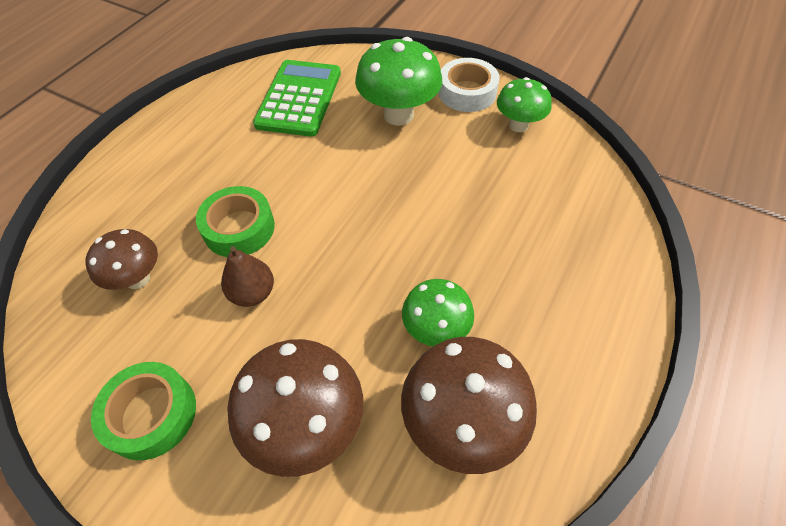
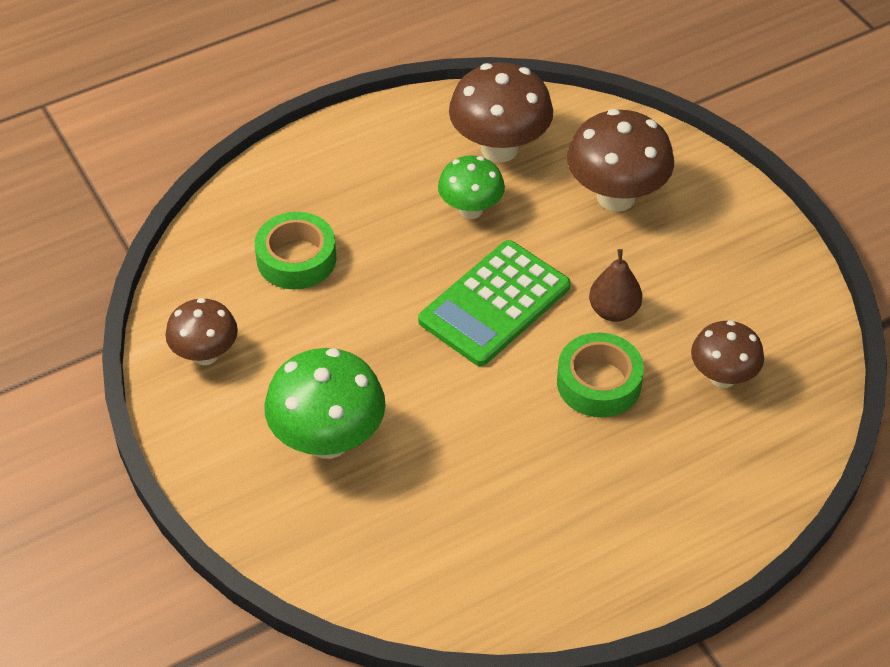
camera: 150 degrees left, 5 degrees down
(151, 414) = (737, 257): green tape -> green tape (296, 259)
(299, 98) = (434, 534): green calculator -> green calculator (494, 304)
(467, 92) = (216, 431): white tape -> none
(518, 125) = (205, 354): green mushroom -> brown mushroom

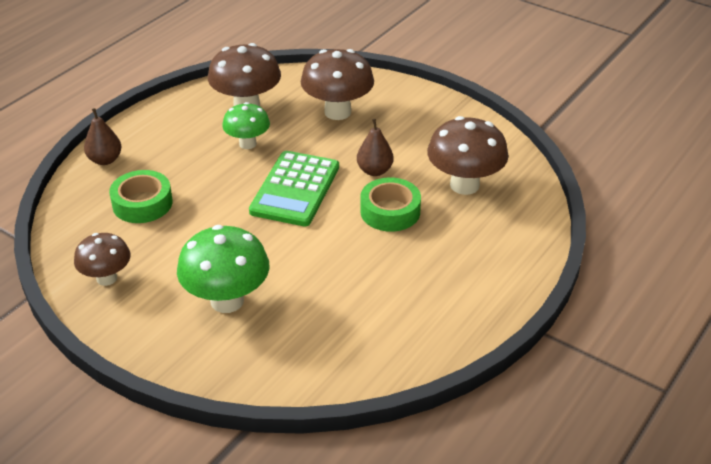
camera: 25 degrees left, 10 degrees down
(282, 175) = (105, 160): none -> brown pear
(722, 377) = (464, 185): brown mushroom -> brown mushroom, size x1.60

